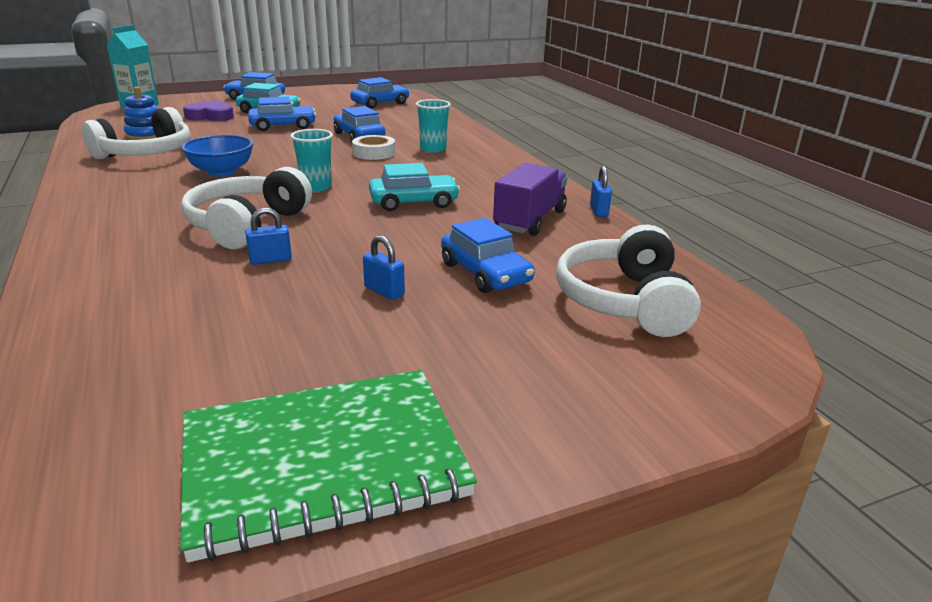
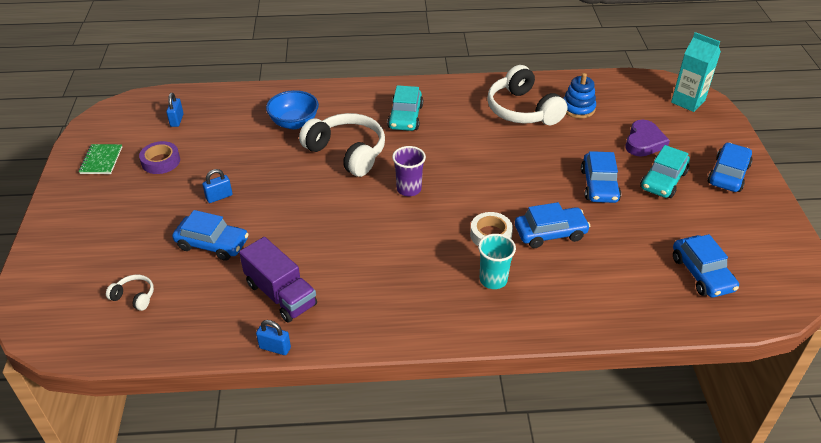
camera: 110 degrees right, 15 degrees up
(222, 172) = (463, 145): blue bowl -> blue bowl (294, 123)
(270, 260) = (287, 159): blue padlock -> blue padlock (177, 120)
(306, 374) = (161, 161): none -> purple tape
(316, 187) = (409, 189): turquoise cup -> purple cup
(323, 462) = (101, 160): green notebook -> green notebook, size x0.43
(414, 202) = (350, 236): turquoise car -> turquoise car (405, 117)
(485, 273) = (212, 244): blue car -> blue car turned 150 degrees counterclockwise
(624, 301) = (134, 297): white headphones -> white headphones, size x0.45

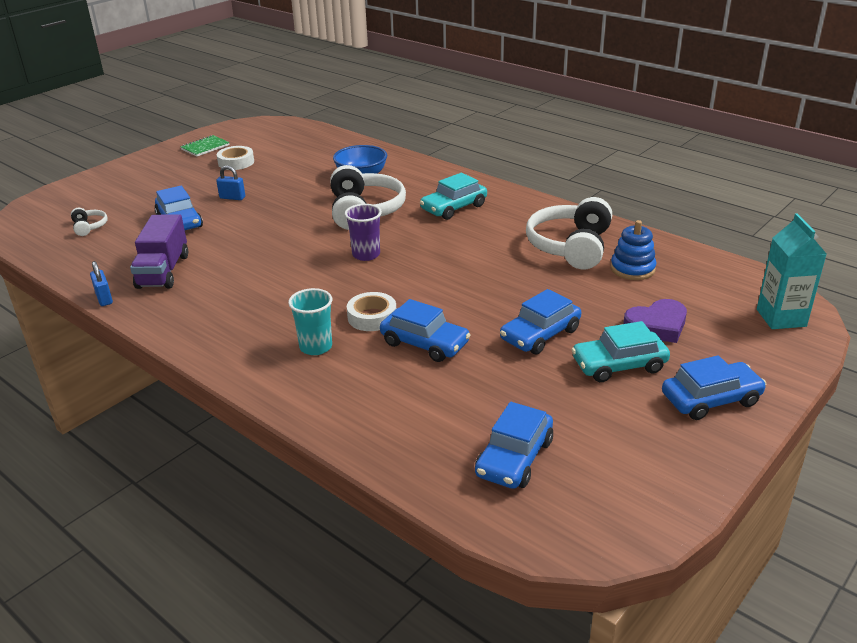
camera: 45 degrees right, 10 degrees down
(161, 161) = (236, 162): purple tape -> white tape
(177, 120) = (288, 143): blue padlock -> none

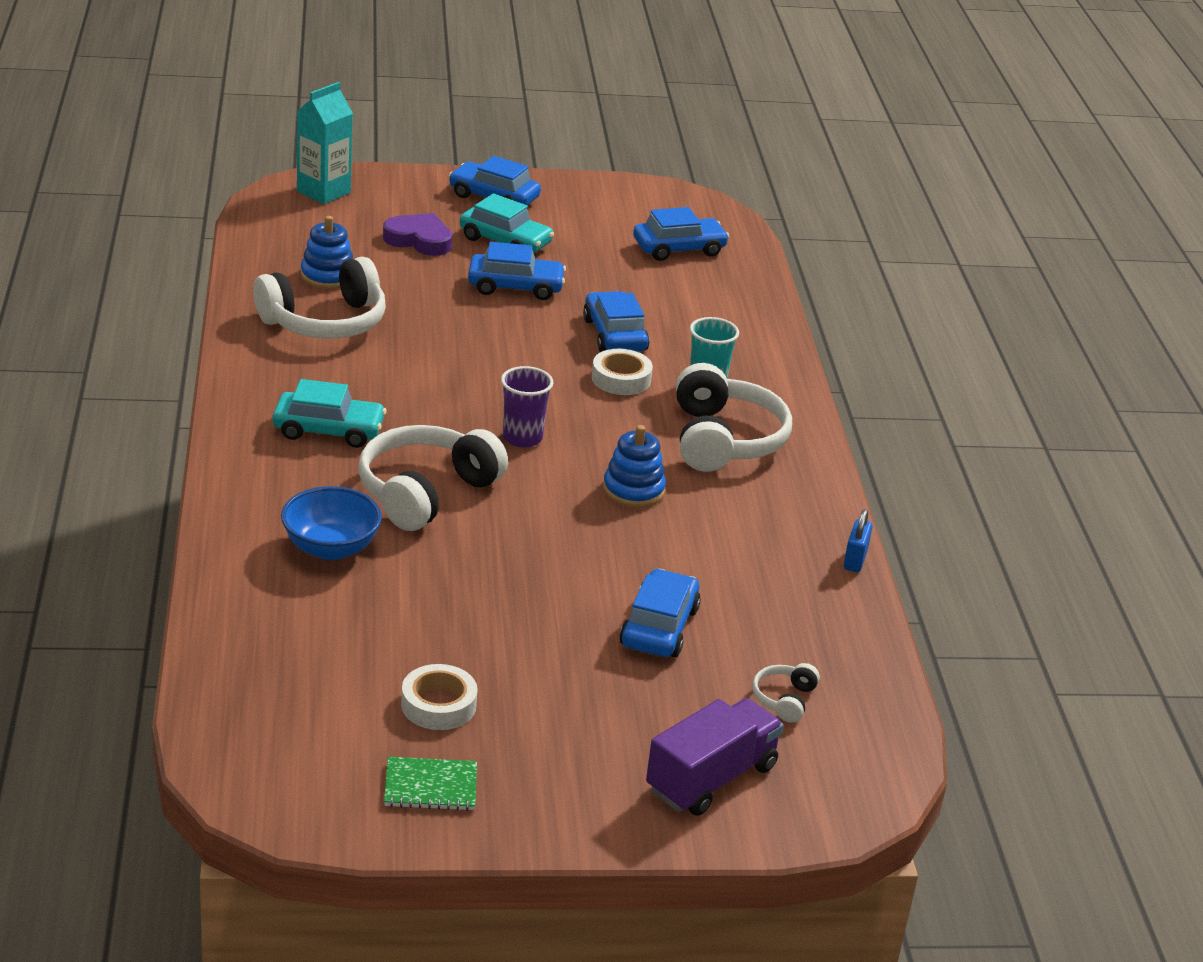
camera: 140 degrees left, 0 degrees up
(163, 271) = (758, 557): purple truck -> purple truck (711, 778)
(232, 197) = (542, 626): blue padlock -> none
(258, 319) = (724, 440): none -> white headphones
(271, 264) = (633, 490): none -> blue stacking toy

